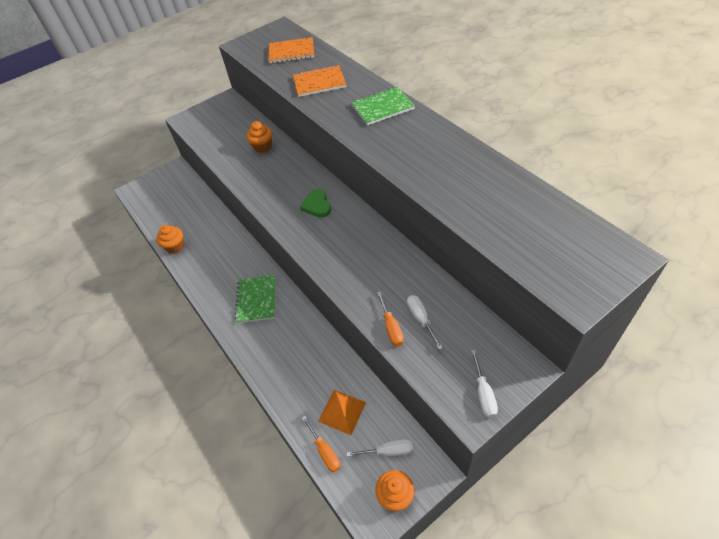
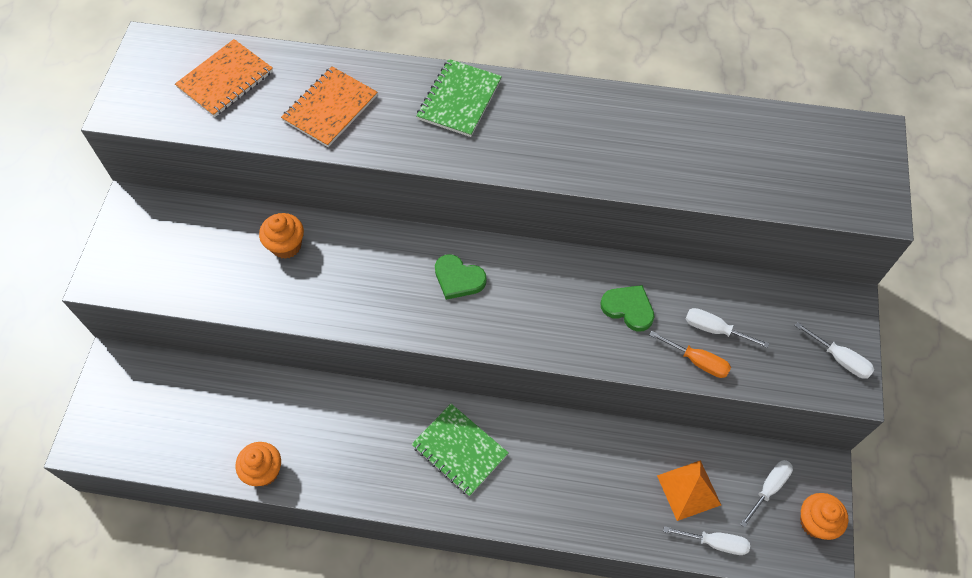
camera: 50 degrees left, 10 degrees up
(324, 451) = (714, 542): orange screwdriver -> white screwdriver
(384, 274) = (628, 308): none -> green heart

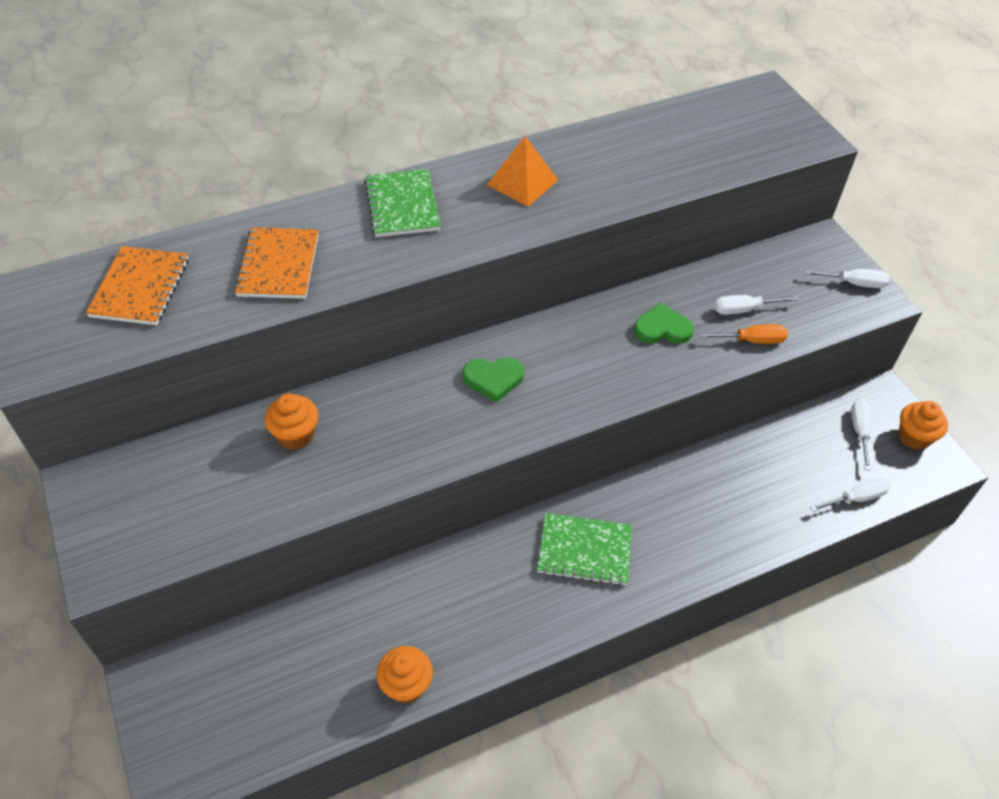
camera: 35 degrees left, 10 degrees down
(688, 490) = (802, 469): orange pyramid -> orange pyramid (522, 182)

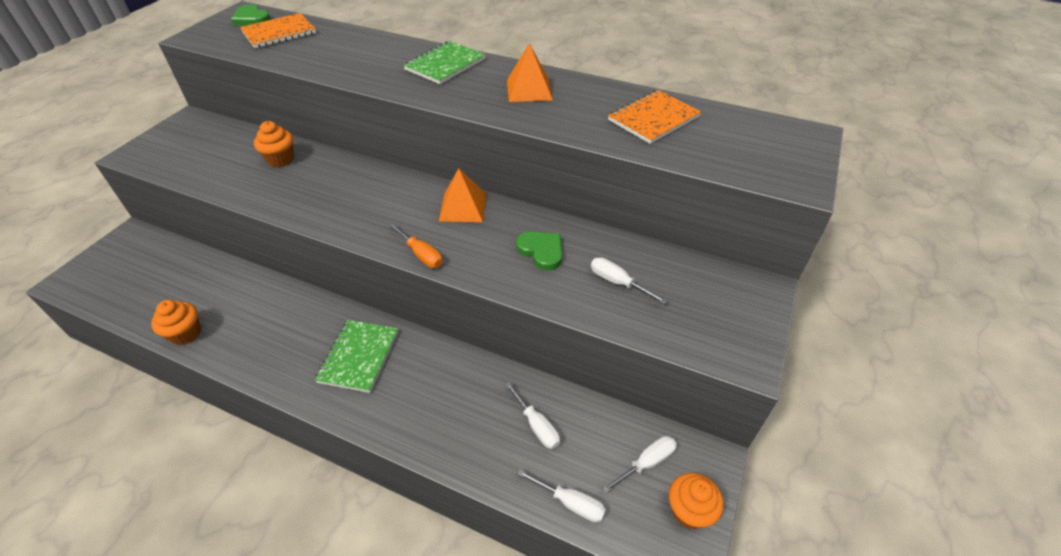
camera: 50 degrees right, 5 degrees down
(278, 265) = (342, 56): orange notebook -> orange notebook (653, 118)
(493, 379) = (402, 203): green heart -> green heart (251, 19)
(547, 341) = (463, 207): none -> orange pyramid
(584, 551) = (359, 356): green notebook -> green notebook turned 45 degrees clockwise
(751, 340) = (590, 304): orange screwdriver -> orange screwdriver (421, 254)
(853, 283) = (741, 332): white screwdriver -> white screwdriver (536, 425)

